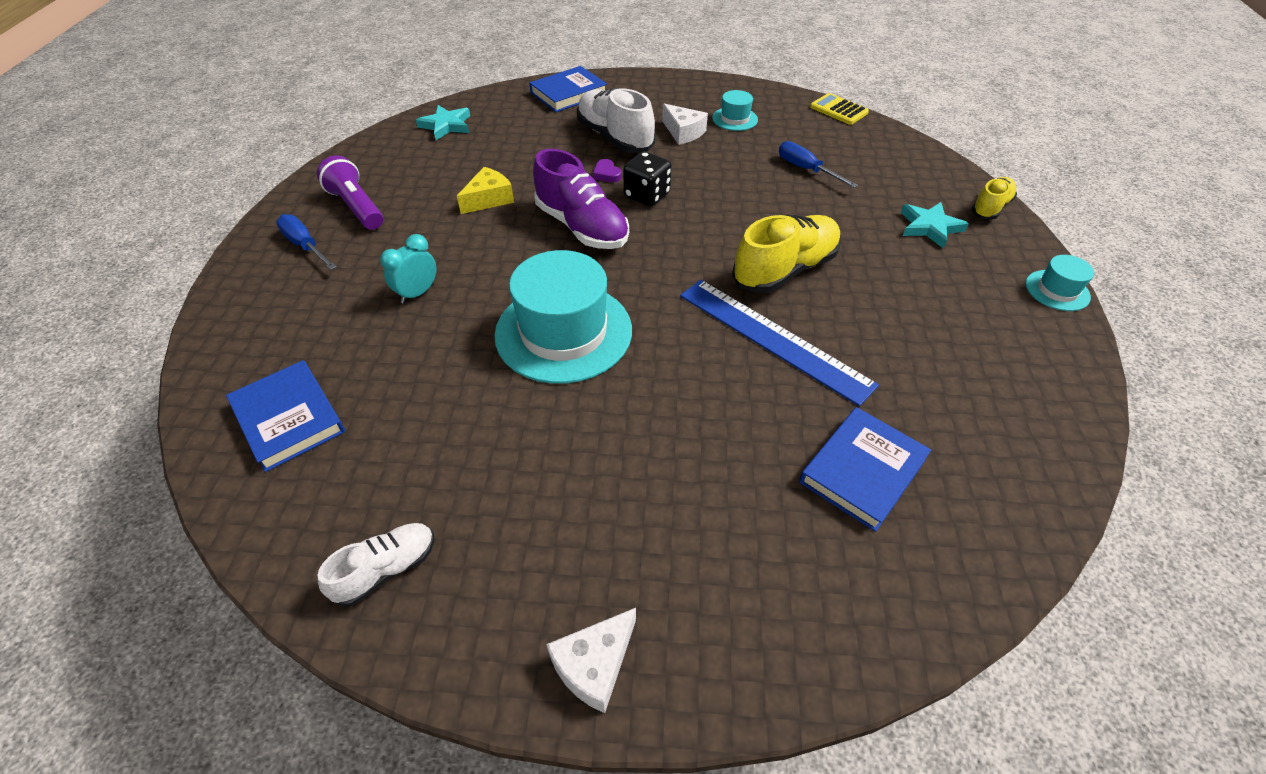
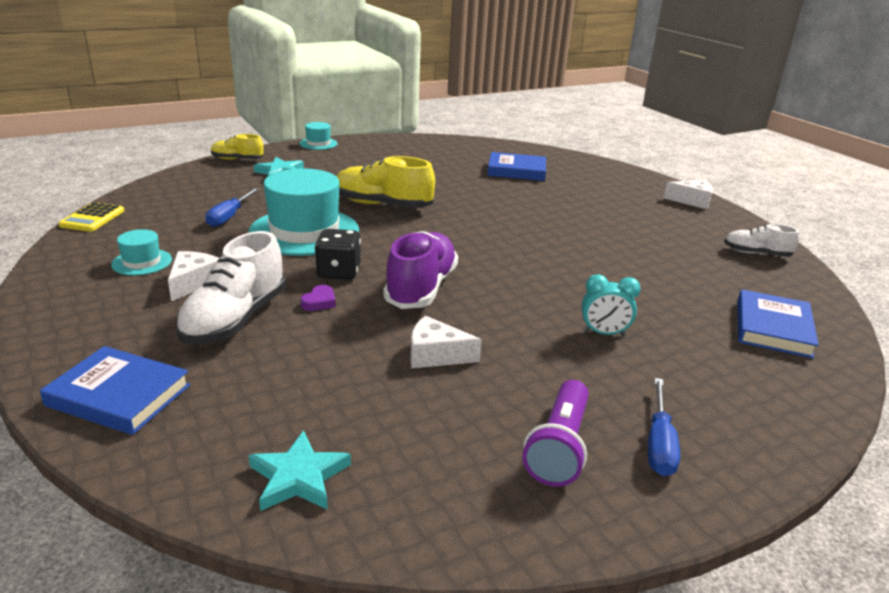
camera: 125 degrees left, 20 degrees down
(489, 199) = (436, 355): yellow cheese -> white cheese
(563, 332) = (545, 259): turquoise hat -> turquoise hat (304, 231)
(773, 338) = (455, 199): blue ruler -> none

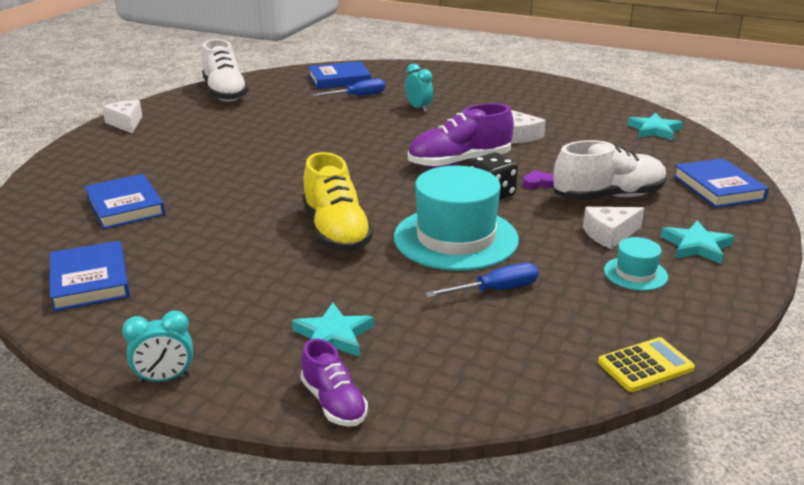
camera: 125 degrees left, 0 degrees up
(103, 306) = (696, 246): none -> turquoise star
(237, 159) = (334, 403): yellow shoe -> purple shoe
(318, 143) = (165, 379): turquoise hat -> turquoise clock
(431, 149) = (90, 281): none -> blue book
(559, 447) = (533, 97): purple flashlight -> none
(659, 444) = (493, 84): blue screwdriver -> blue screwdriver (358, 96)
(756, 253) = (225, 93): white shoe -> white shoe, size x1.73

